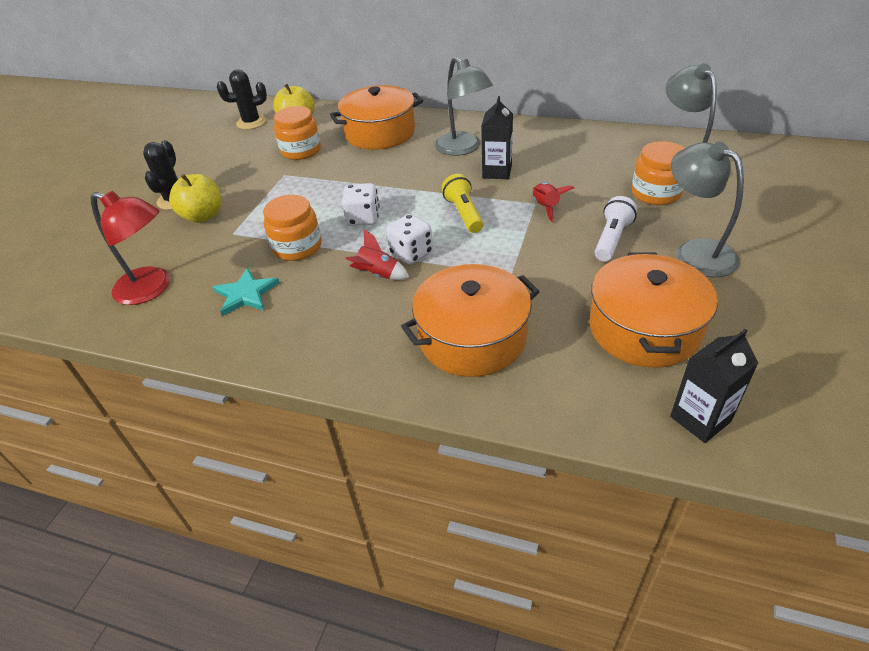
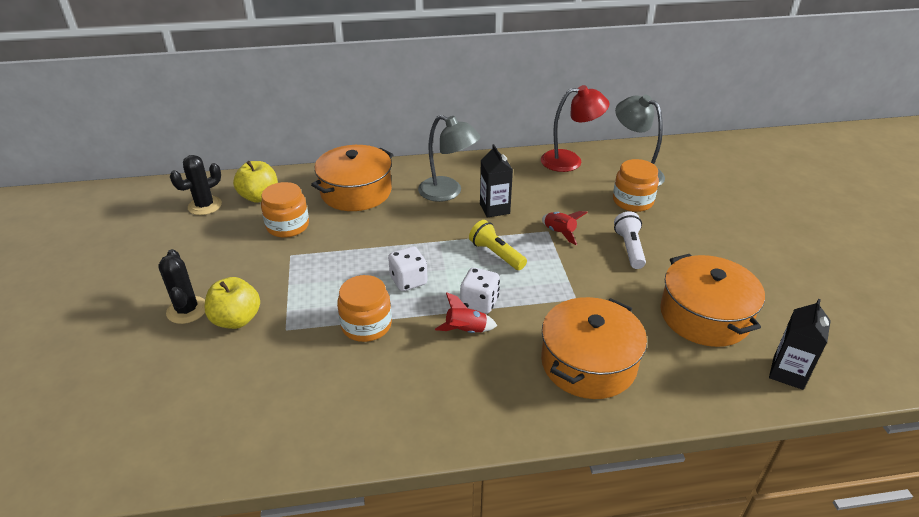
camera: 30 degrees left, 5 degrees down
(152, 289) = (245, 412): red lamp -> red lamp (570, 161)
(246, 294) = (353, 386): turquoise star -> none
(695, 252) = (694, 244): grey lamp -> none

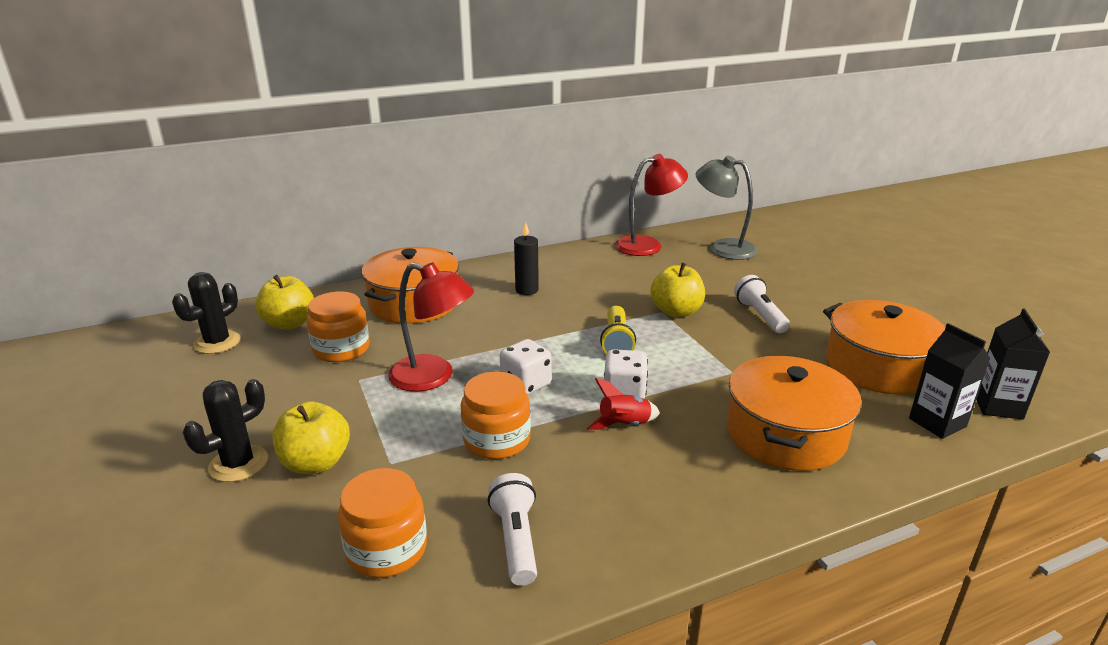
camera: 15 degrees left, 10 degrees down
(187, 310) = (238, 464): black cactus -> black cactus turned 75 degrees clockwise
(343, 262) = (433, 377): none -> red lamp
(345, 408) = (516, 540): none -> white flashlight
(448, 192) = (527, 290): grey lamp -> black candle
(494, 209) = (589, 299): black carton -> black carton (937, 422)
(496, 254) = (616, 342): yellow flashlight -> yellow flashlight turned 120 degrees counterclockwise
(560, 233) = (676, 312): red rocket -> yellow apple
(632, 201) = (736, 273): orange jar -> orange jar (386, 549)

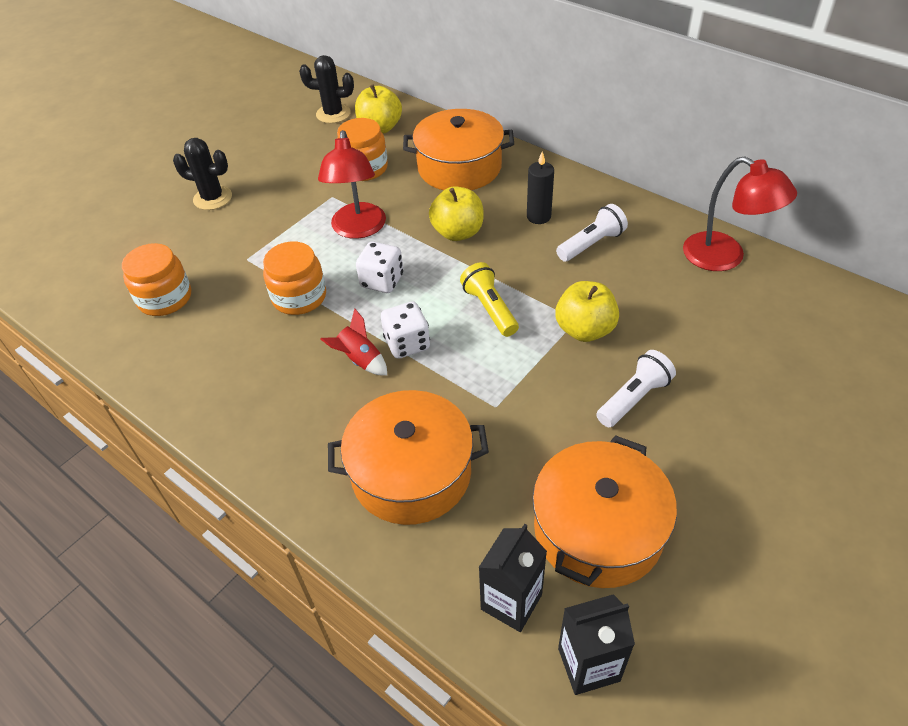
camera: 65 degrees right, 20 degrees up
(316, 463) = (229, 228): yellow apple -> yellow apple (458, 232)
(516, 540) = (197, 352): white flashlight -> white flashlight (591, 244)
(616, 342) = (490, 309): yellow flashlight -> yellow flashlight turned 90 degrees clockwise
(723, 248) = (786, 320): grey lamp -> none

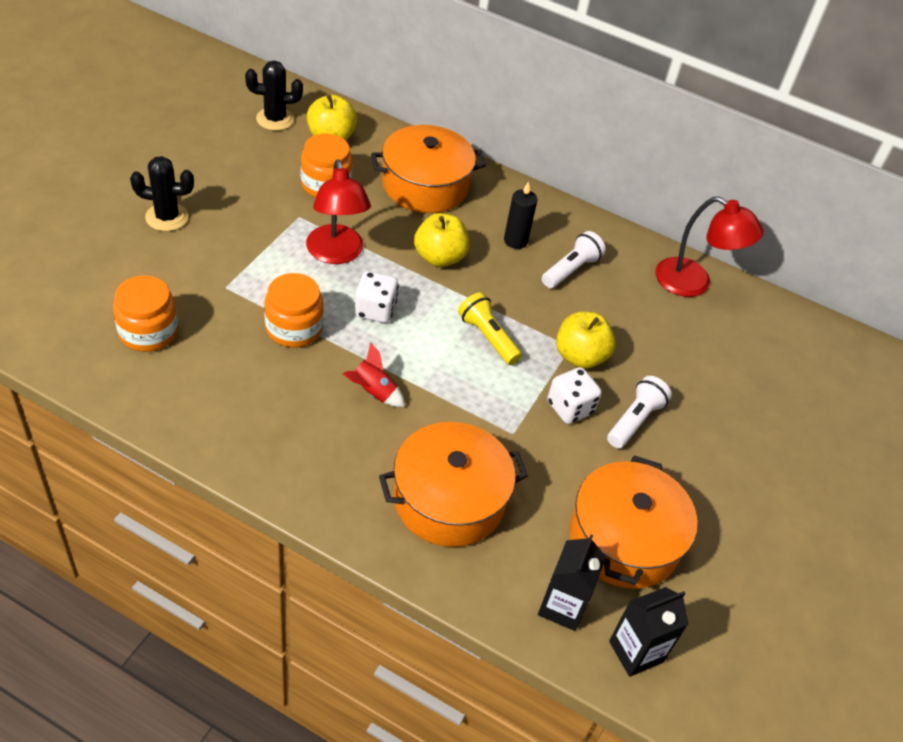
camera: 20 degrees left, 0 degrees up
(407, 344) = (415, 374): white dice -> white dice (570, 408)

